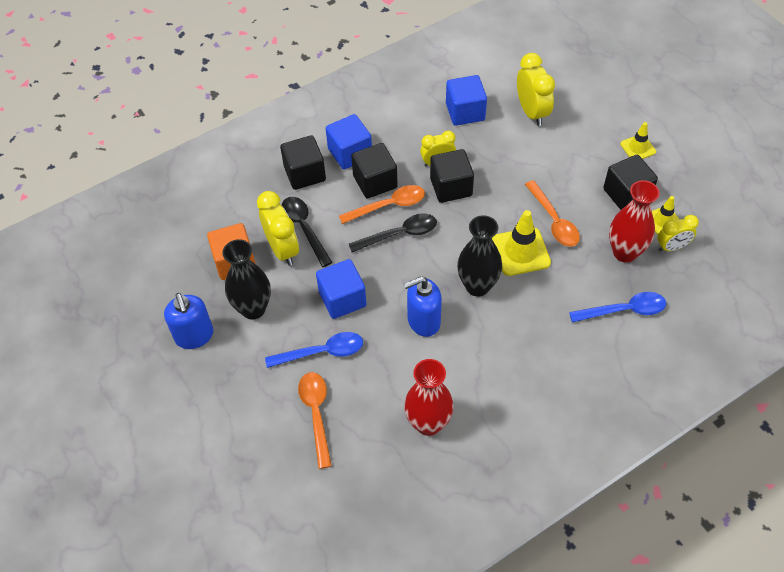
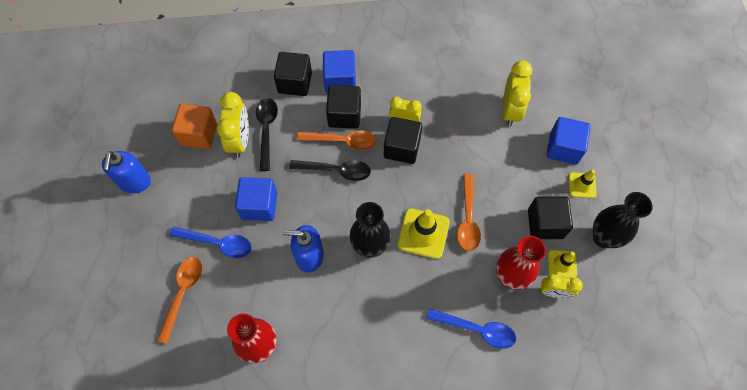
camera: 25 degrees right, 10 degrees up
(253, 309) = (189, 180): black vase -> black vase (603, 237)
(465, 112) = (454, 85): blue cube -> blue cube (563, 148)

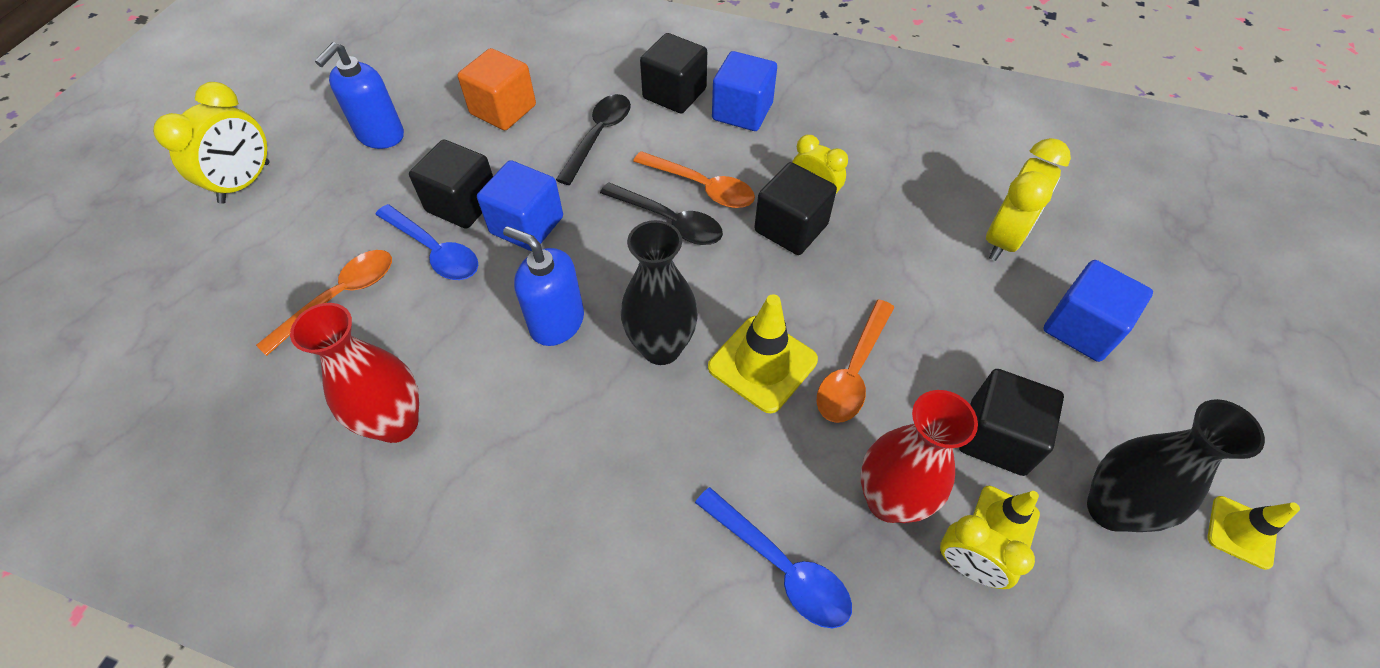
camera: 25 degrees right, 10 degrees down
(240, 140) = (553, 136): yellow clock -> yellow clock (245, 183)
(344, 115) = (724, 155): black cube -> black cube (462, 203)
(582, 185) = (1097, 400): yellow traffic cone -> yellow traffic cone (1241, 532)

